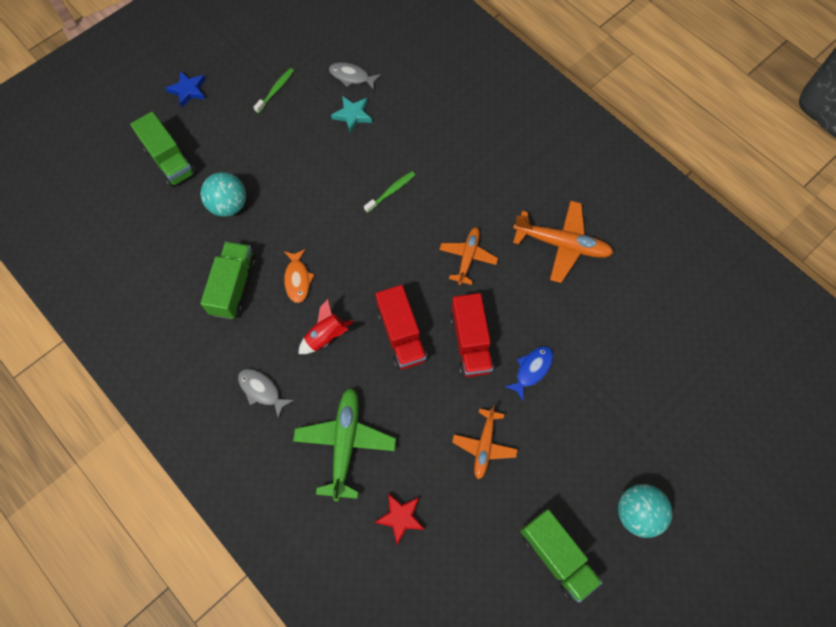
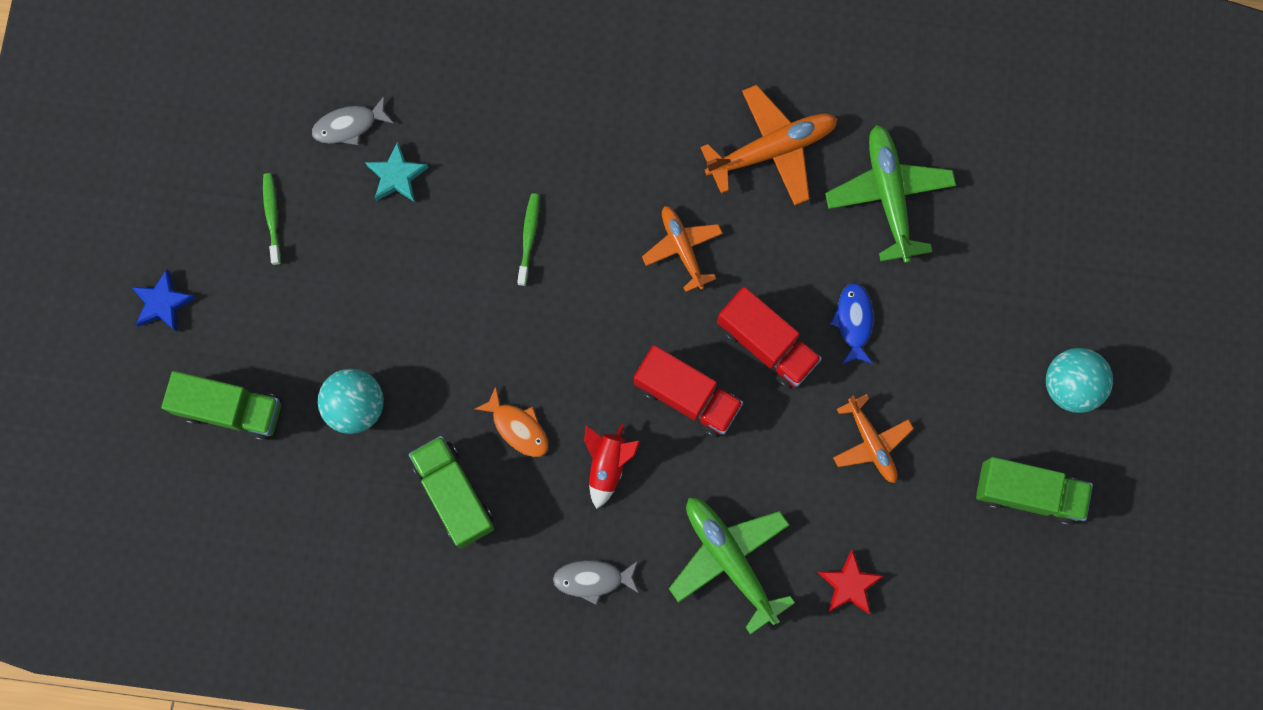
camera: 40 degrees left, 10 degrees up
(610, 318) = (889, 196): none -> green plane

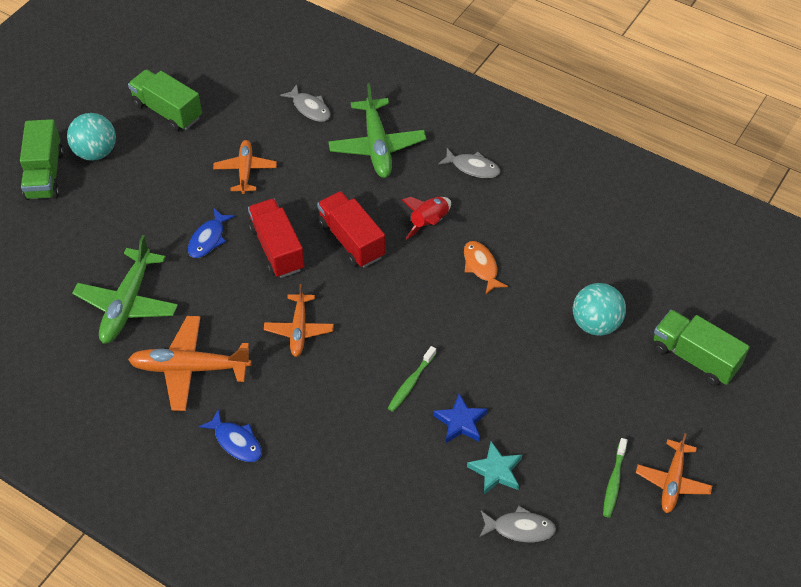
camera: 155 degrees left, 25 degrees down
(163, 303) = (728, 453): blue star -> blue star (461, 422)
(212, 244) = (672, 481): none -> orange plane
(454, 494) = (545, 245): green truck -> green truck (45, 174)
(675, 91) = (236, 441): none -> blue fish
(849, 585) = (310, 108): red star -> grey fish

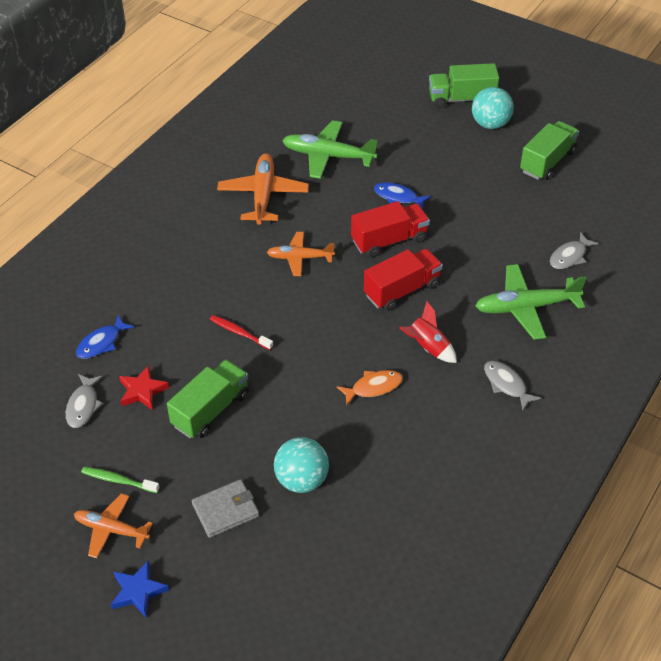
camera: 90 degrees right, 5 degrees down
(236, 441) = (191, 225): blue fish -> blue fish (101, 343)
(245, 170) = (480, 216): orange plane -> none
(411, 383) = (239, 333): green toothbrush -> red toothbrush
(461, 422) = (195, 367): blue star -> blue star (138, 591)
(473, 167) = (506, 384): grey fish -> grey fish turned 120 degrees clockwise
(496, 471) = (142, 391): turquoise star -> red star
(637, 384) = (225, 510): none -> grey wallet
(694, 358) = (255, 567): green truck -> green truck (211, 410)

